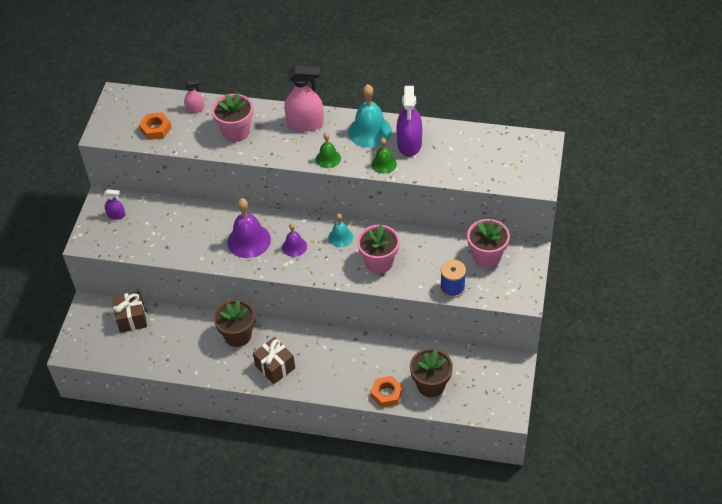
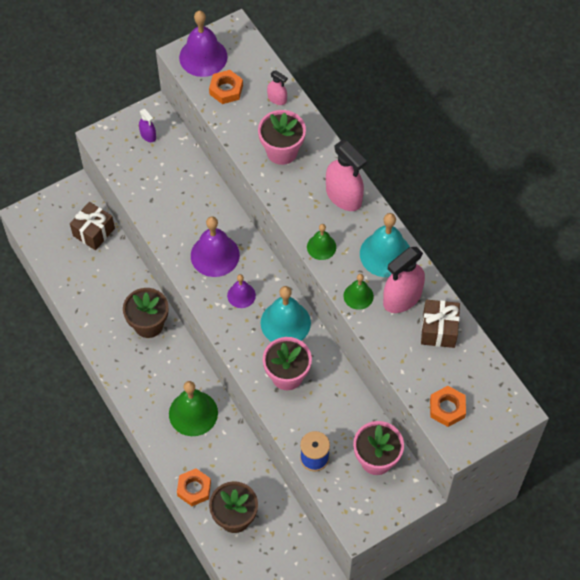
camera: 45 degrees right, 10 degrees up
(116, 124) = (203, 57): none -> purple bell
(275, 367) = (143, 379): brown gift -> brown gift (439, 330)
(331, 355) = (193, 413): none -> green bell
(340, 237) = (285, 323): turquoise bell -> turquoise bell, size x1.75
(409, 144) = (402, 298): purple spray bottle -> pink spray bottle
(508, 173) = (447, 408): none -> orange nut

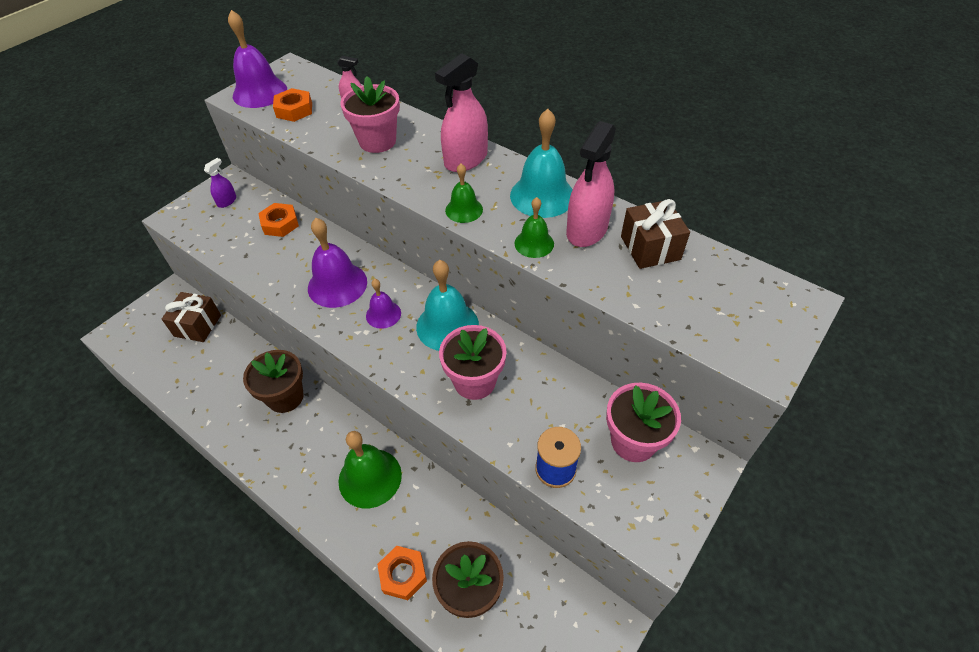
camera: 20 degrees left, 10 degrees down
(148, 135) = (227, 201): purple spray bottle -> purple spray bottle turned 90 degrees counterclockwise
(343, 196) = (466, 159): pink spray bottle -> pink spray bottle turned 105 degrees clockwise
(447, 408) = (719, 328): orange nut -> orange nut (280, 224)

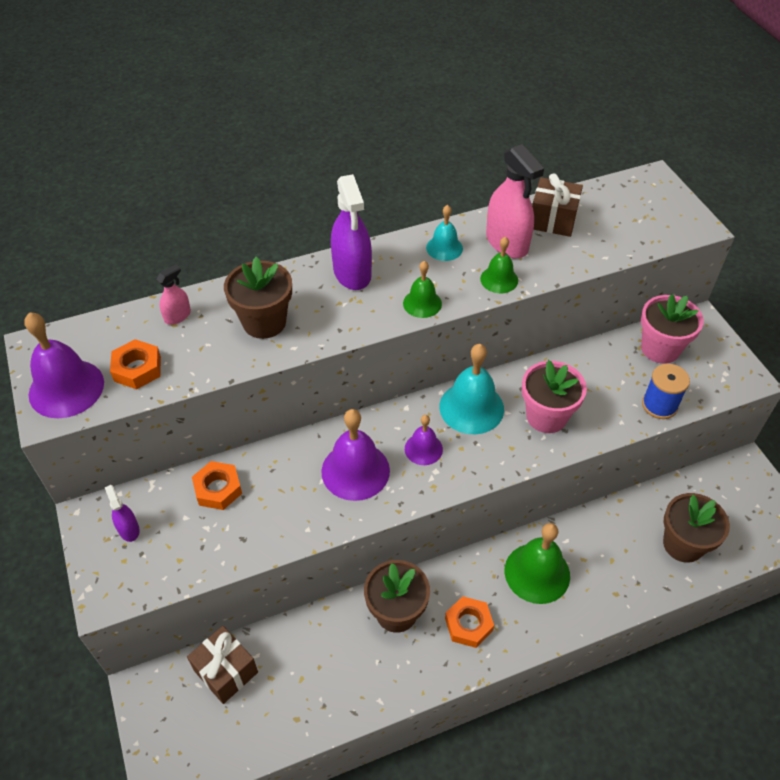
camera: 60 degrees left, 0 degrees up
(377, 141) = (264, 322): pink flower pot -> brown flower pot
(403, 574) = (645, 586): orange nut -> orange nut (468, 624)
(466, 159) = (352, 272): pink spray bottle -> purple spray bottle
(542, 195) = (444, 248): turquoise bell -> turquoise bell, size x0.57

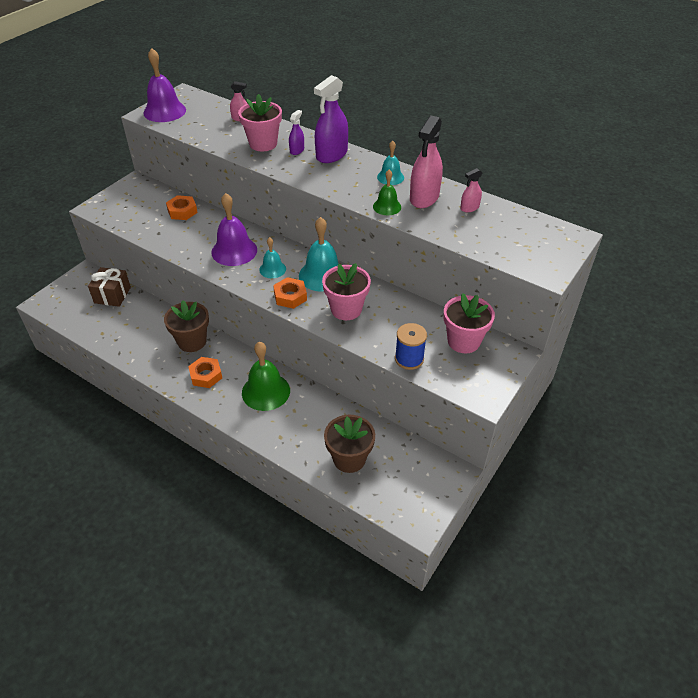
camera: 55 degrees right, 5 degrees down
(128, 529) = (136, 196): purple spray bottle -> purple spray bottle (297, 150)
(137, 369) = (194, 123): orange nut -> orange nut (290, 296)
(264, 322) = (263, 144): brown flower pot -> pink flower pot
(422, 303) = (334, 187): green bell -> none
(423, 449) = (272, 269): purple bell -> turquoise bell
(552, 220) = (469, 208): brown gift -> pink spray bottle

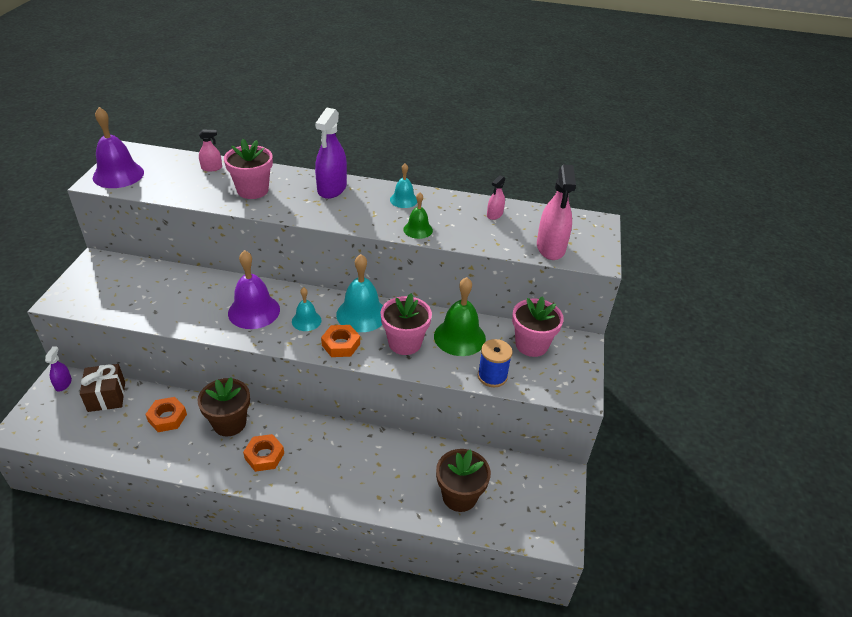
camera: 25 degrees left, 5 degrees down
(182, 211) = (171, 281): orange nut -> orange nut (167, 417)
(266, 391) = (339, 453): green bell -> green bell (459, 337)
(297, 150) = (293, 190): purple spray bottle -> purple spray bottle (63, 384)
(424, 198) = (447, 213): pink spray bottle -> pink spray bottle (550, 248)

